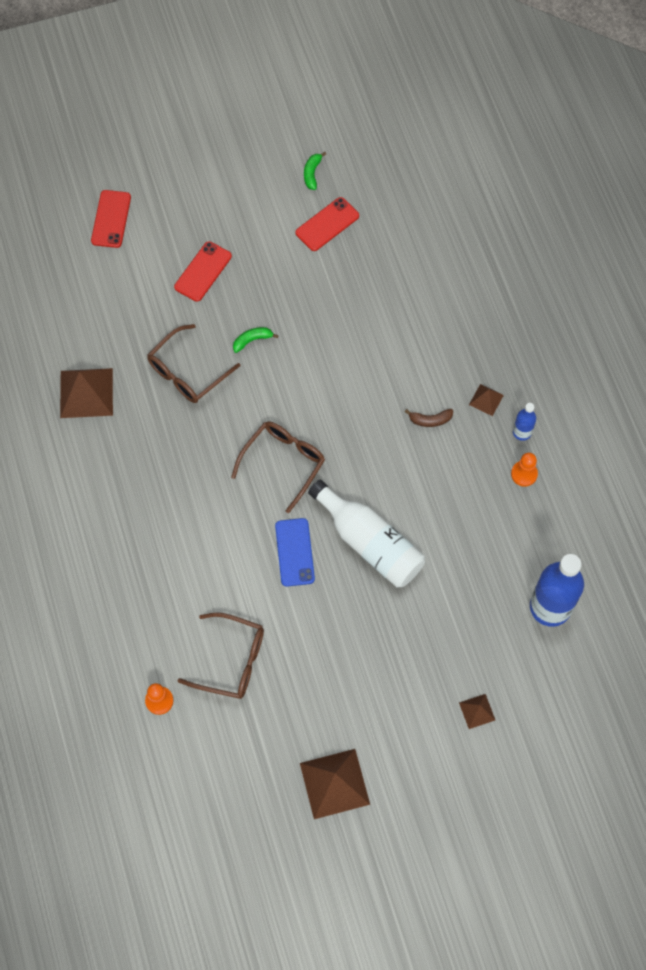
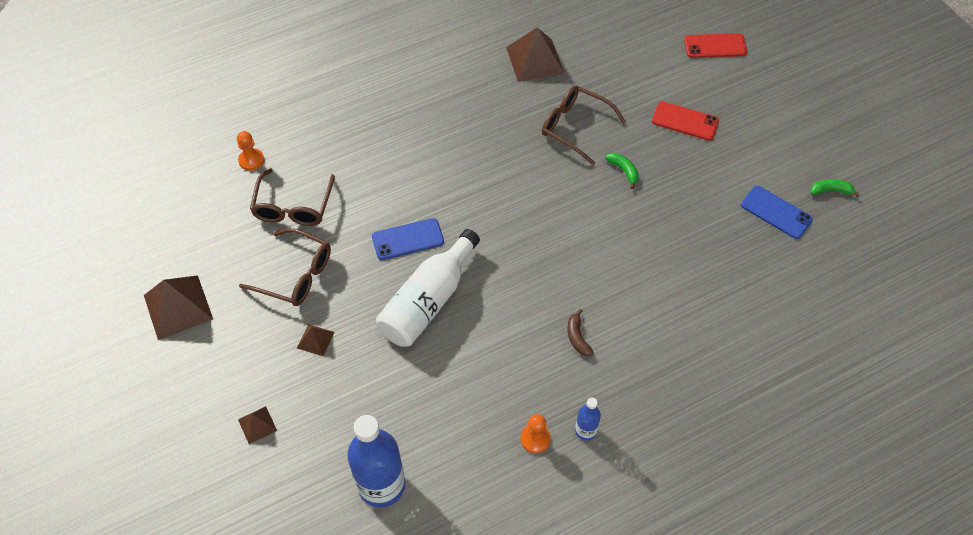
camera: 80 degrees right, 10 degrees down
(283, 463) = (499, 216): brown glasses -> brown glasses (295, 275)
(327, 224) = (776, 212): red phone -> blue phone
(486, 399) = (616, 389): brown pyramid -> brown pyramid (315, 340)

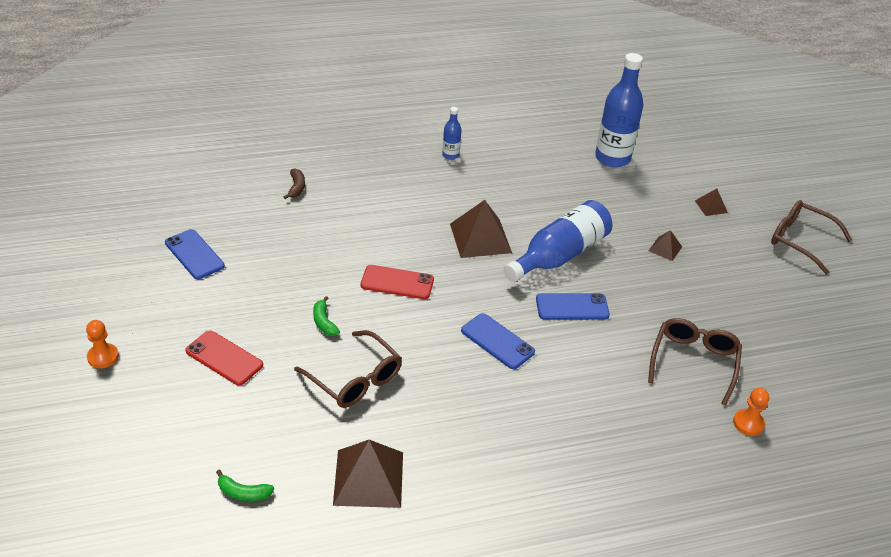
camera: 170 degrees left, 15 degrees down
(178, 307) = (798, 297): brown pyramid -> brown pyramid (480, 238)
(295, 275) = (686, 300): brown glasses -> brown glasses (800, 241)
(428, 301) = (559, 255): white bottle -> blue bottle
(469, 187) = (497, 341): none -> blue phone
(535, 439) = (491, 158): orange pawn -> orange pawn (103, 357)
(577, 337) = (433, 206): brown banana -> brown banana (296, 187)
(715, 46) = (119, 443): red phone -> red phone (397, 282)
(830, 190) = (125, 260): green banana -> green banana (243, 493)

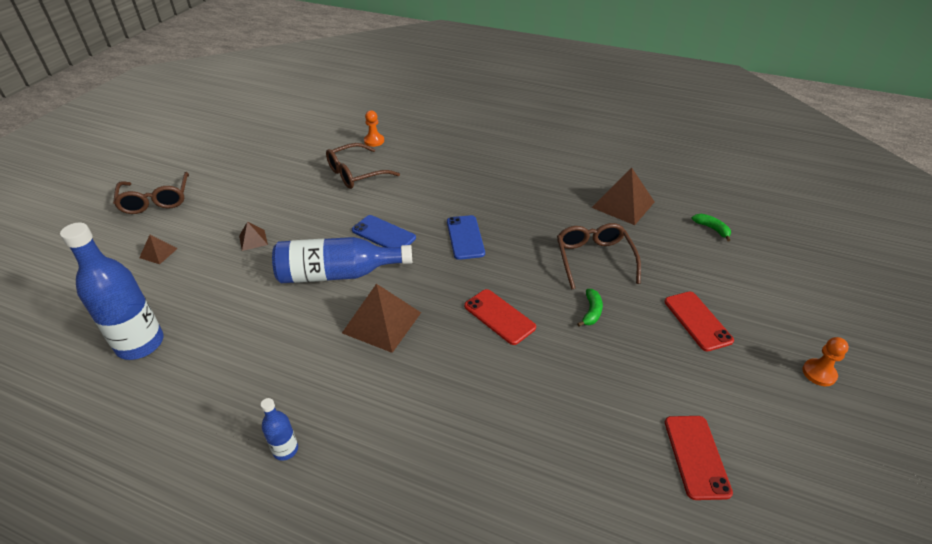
camera: 140 degrees left, 0 degrees up
(194, 254) = (696, 456): blue phone -> red phone
(296, 187) = (517, 504): brown banana -> none

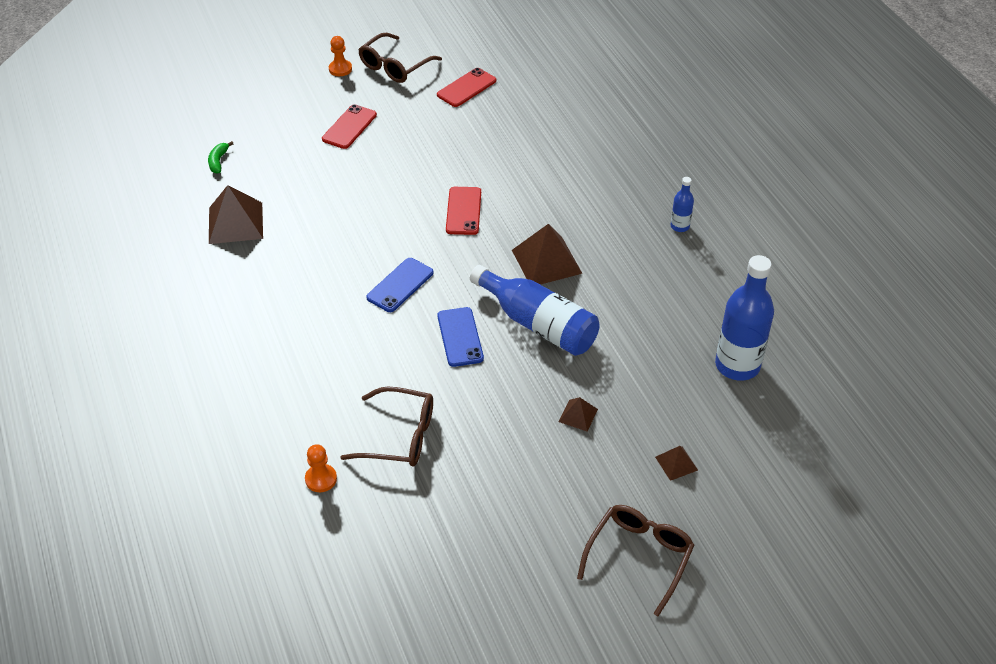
camera: 135 degrees left, 5 degrees up
(591, 312) = (401, 174): green banana -> none
(594, 259) = (338, 201): brown glasses -> brown glasses (395, 66)

